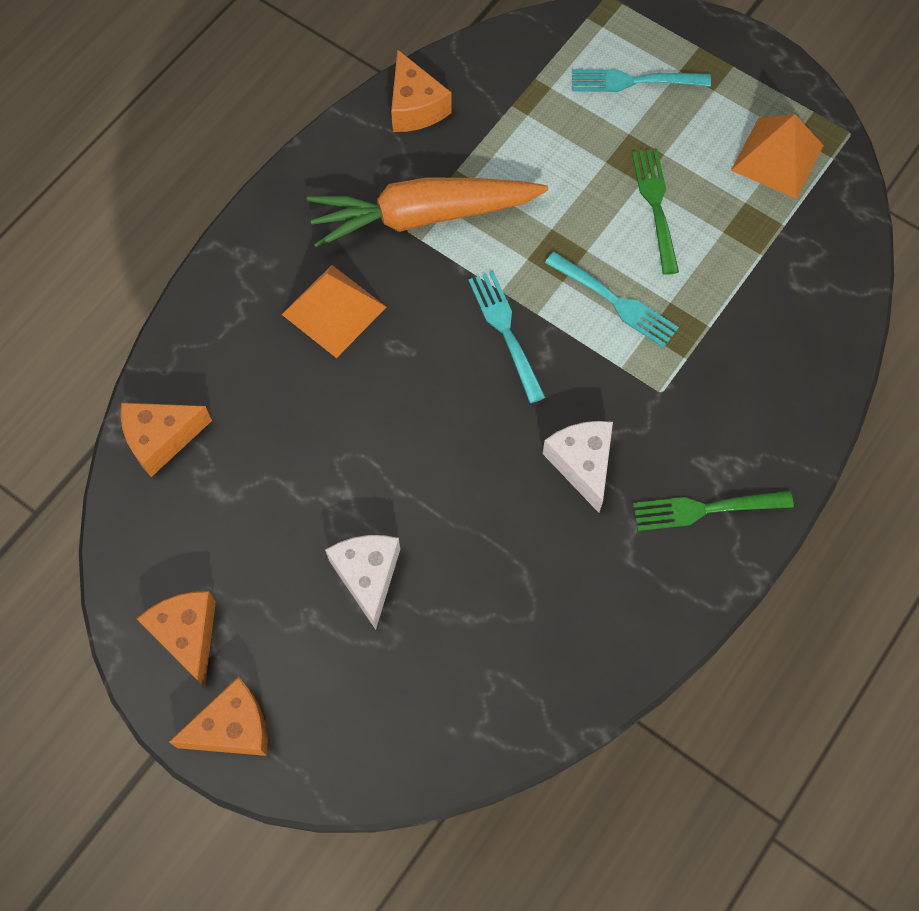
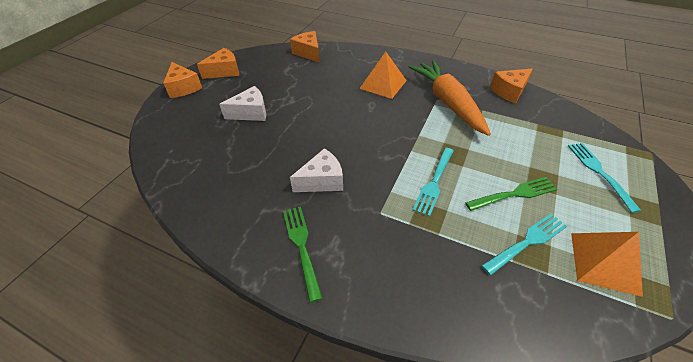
camera: 80 degrees right, 20 degrees down
(506, 331) = (395, 140): turquoise fork -> turquoise fork (527, 242)

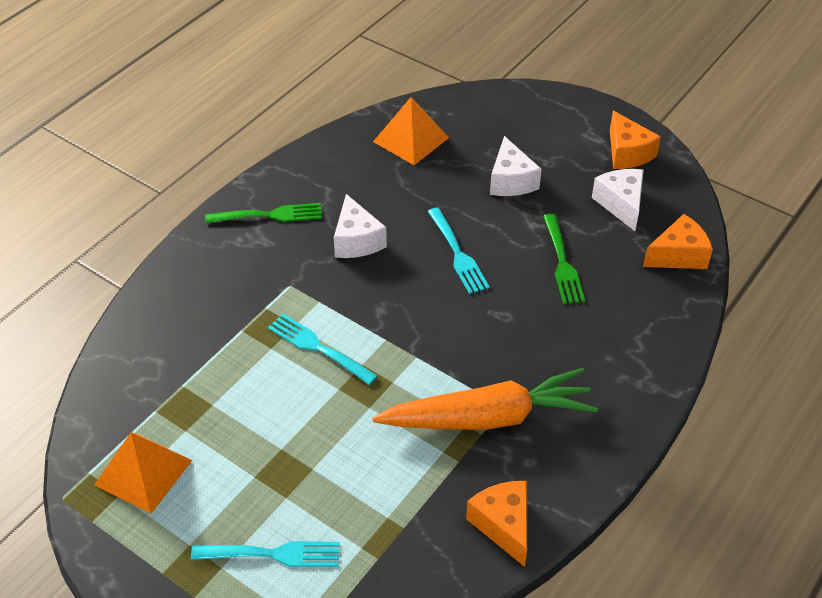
camera: 100 degrees right, 0 degrees up
(183, 88) = (587, 113): orange cheese -> none
(270, 71) = (621, 204): none -> white cheese
(383, 84) = (559, 341): orange pyramid -> orange pyramid (411, 139)
(514, 194) = (270, 427): green fork -> green fork (562, 262)
(527, 242) = (198, 409): turquoise fork -> turquoise fork (457, 254)

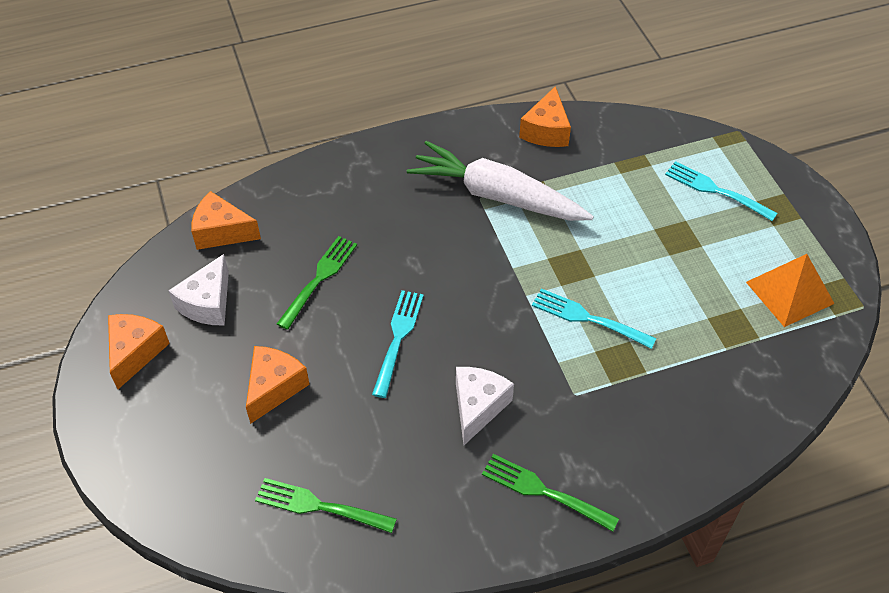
camera: 145 degrees left, 5 degrees up
(318, 348) = (588, 318): turquoise fork -> turquoise fork turned 135 degrees clockwise
(411, 139) = (320, 506): orange pyramid -> green fork
(488, 417) = (497, 196): orange carrot -> white carrot
(511, 181) = (274, 388): white cheese -> orange cheese

